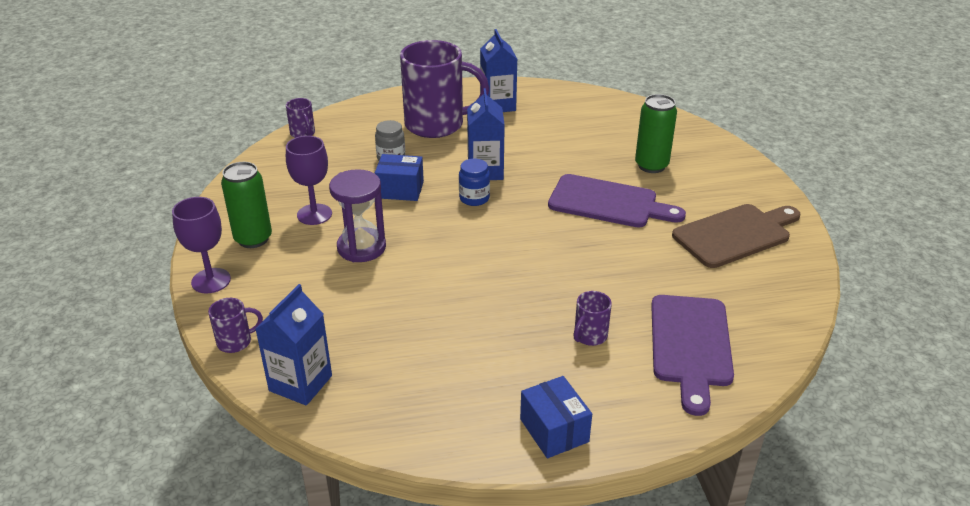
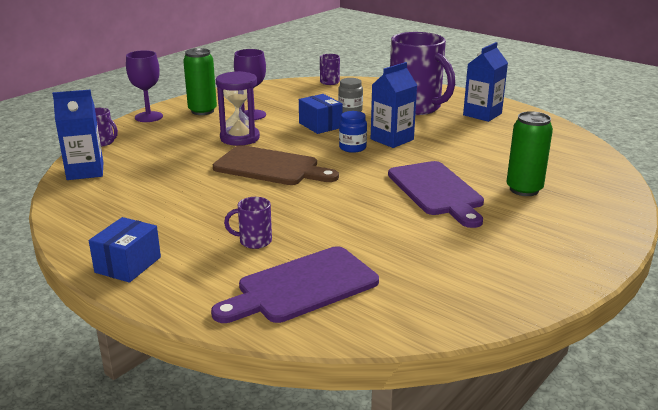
camera: 50 degrees right, 10 degrees down
(735, 234) = (496, 257): brown cutting board -> brown cutting board (270, 167)

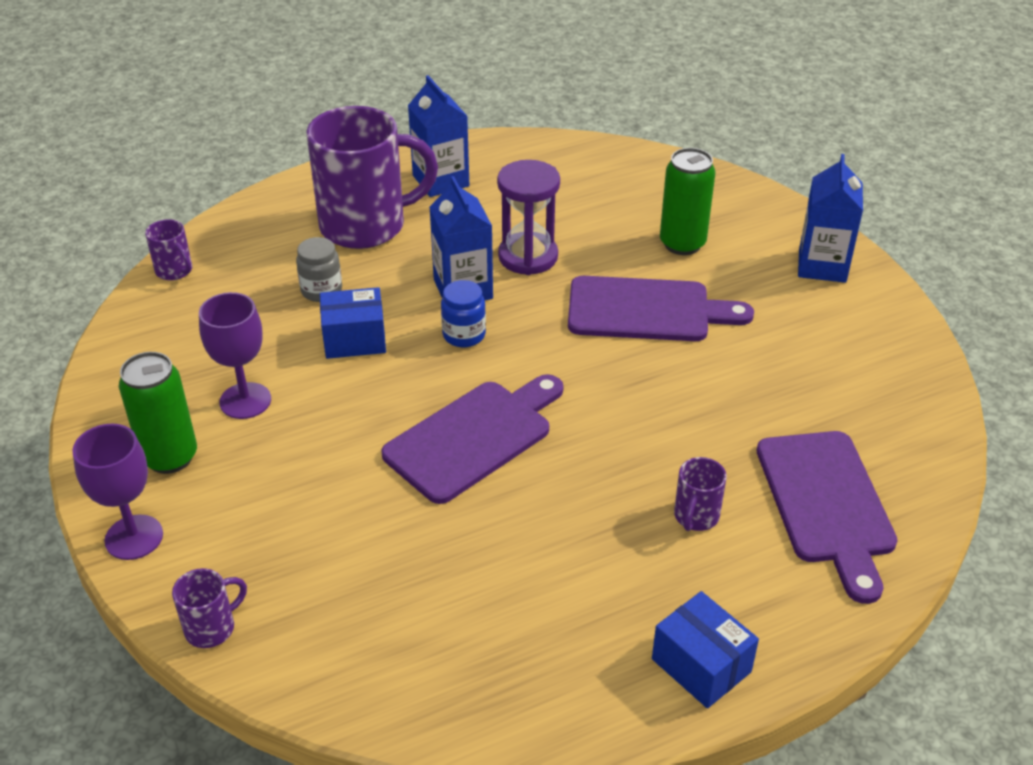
camera: 65 degrees left, 15 degrees up
(85, 171) = (332, 672): blue carton -> blue carton (822, 266)
(240, 138) = (335, 441): purple hourglass -> purple hourglass (528, 257)
(270, 167) = (474, 437): brown cutting board -> purple cutting board

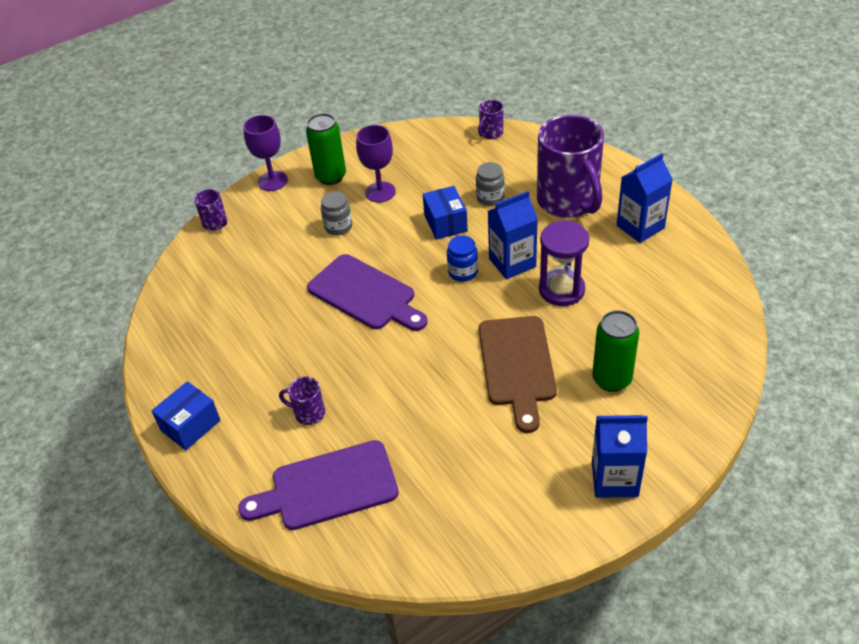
camera: 85 degrees right, 5 degrees up
(306, 456) = (338, 227): none -> grey jar
(646, 310) = (517, 365): purple cutting board -> brown cutting board

